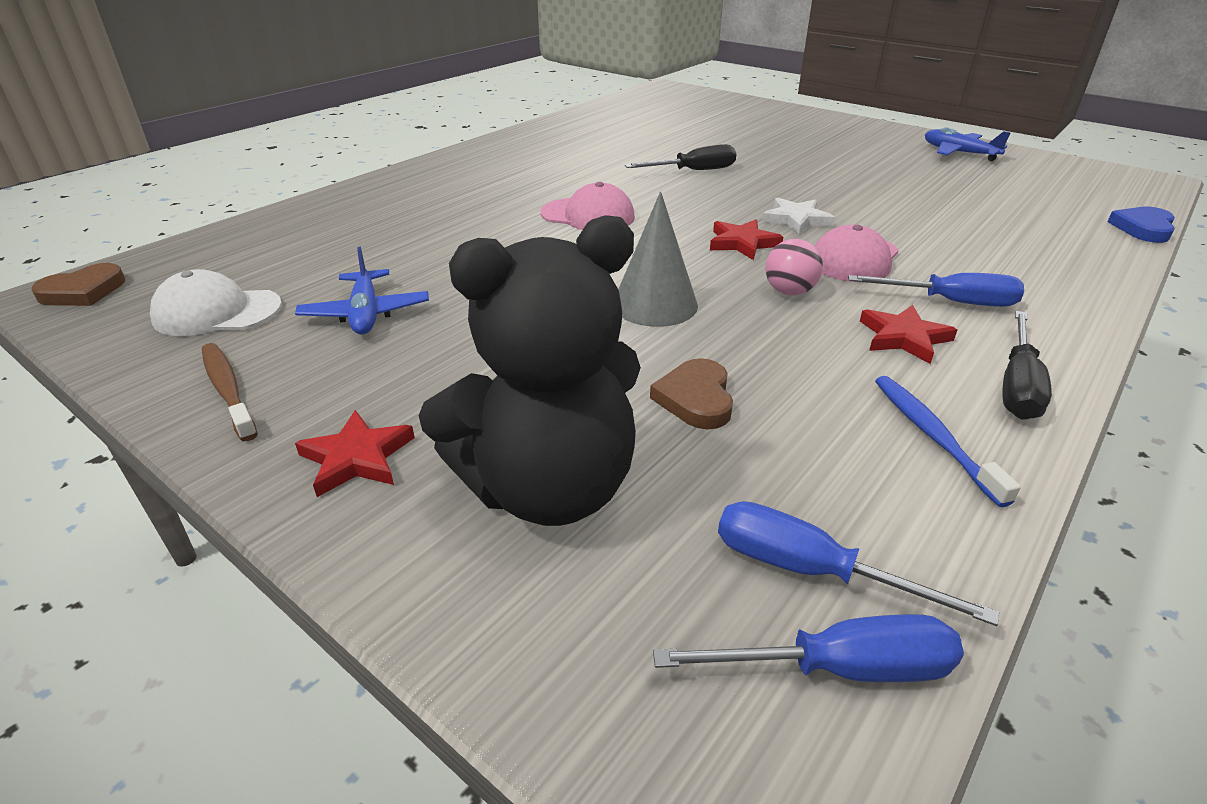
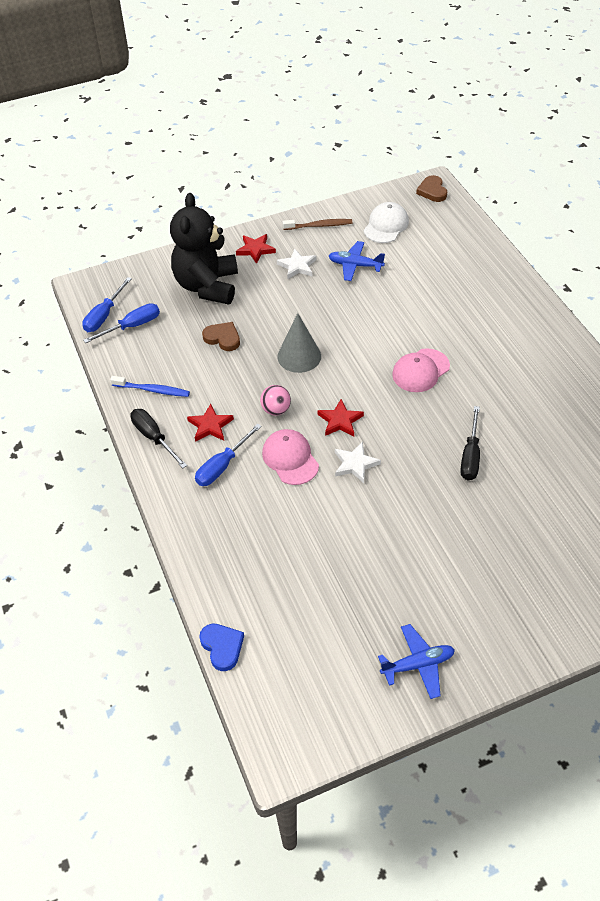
camera: 120 degrees right, 15 degrees up
(398, 377) = (297, 266): none -> white star

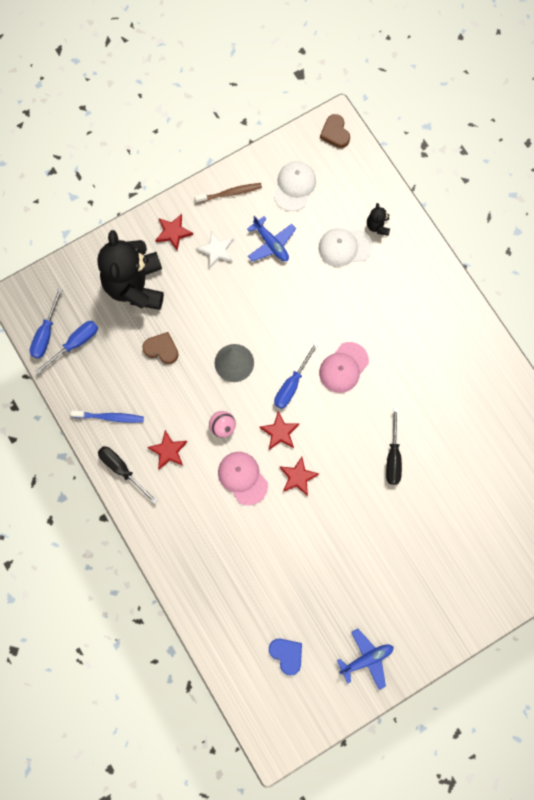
camera: 10 degrees left, 25 degrees up
(222, 466) = (186, 493): blue screwdriver -> blue screwdriver (292, 384)
(222, 647) = (216, 664): blue heart -> blue heart (287, 654)
(355, 265) = (271, 243): blue plane -> blue plane turned 135 degrees counterclockwise
(355, 464) = (298, 477): white star -> red star
(433, 274) = (345, 247): none -> white cap
(469, 261) = (377, 226): none -> black teddy bear

